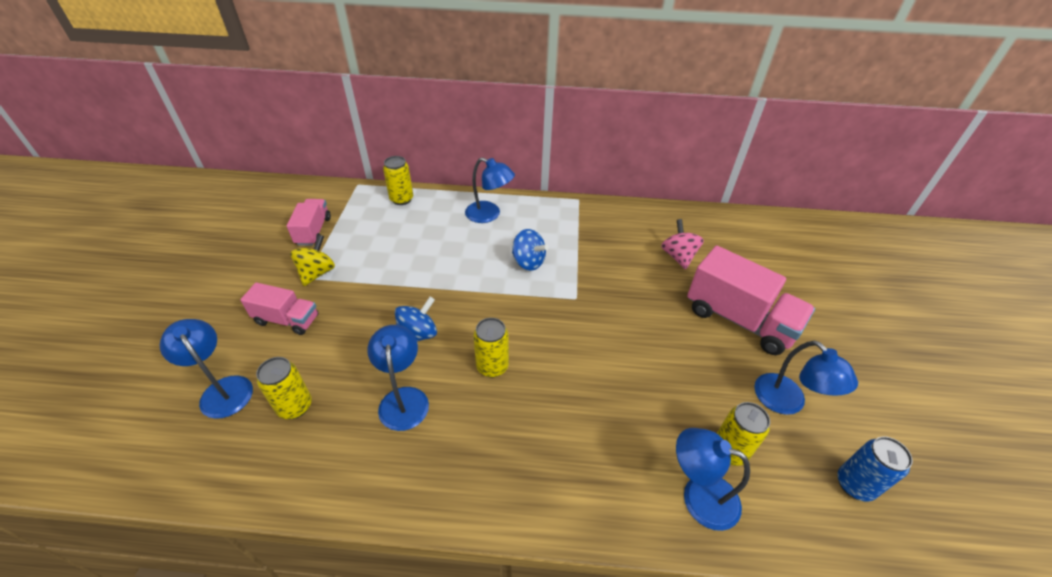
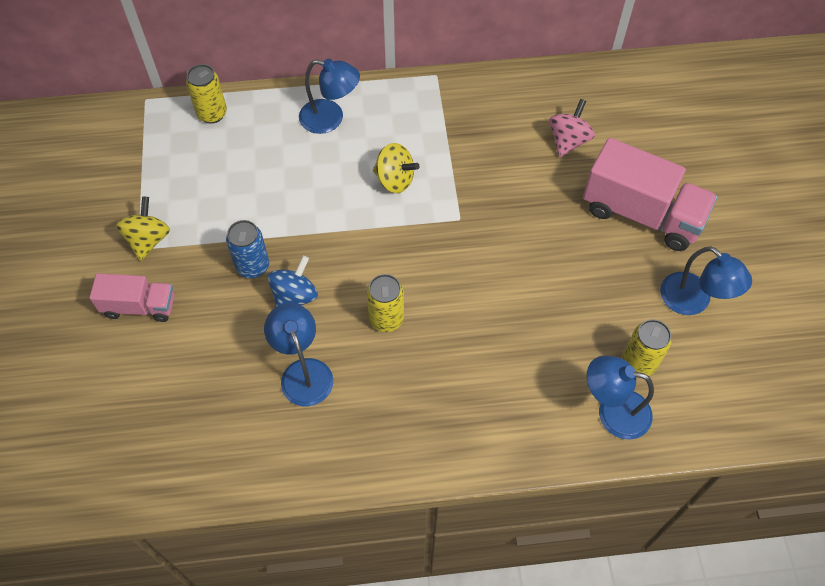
camera: 10 degrees left, 15 degrees up
(222, 389) = (106, 399): blue lamp -> none
(295, 406) = (192, 402): yellow can -> none
(313, 231) = (118, 182): pink truck -> none
(528, 262) = (395, 180): blue spinning top -> yellow spinning top
(678, 256) = (568, 141): pink spinning top -> pink spinning top turned 45 degrees clockwise
(854, 485) = (755, 373): blue can -> blue can (253, 266)

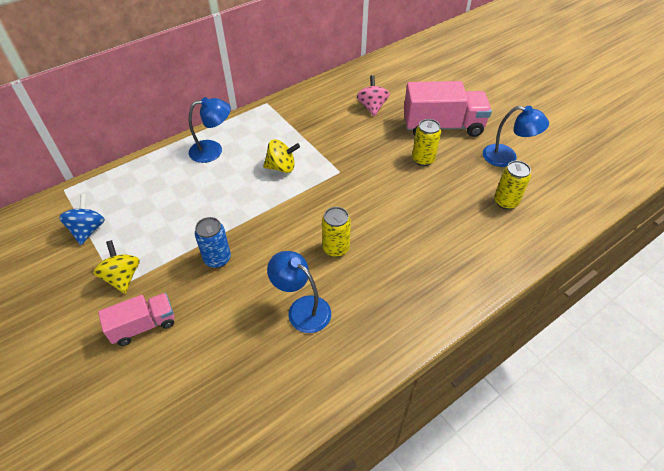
camera: 30 degrees left, 10 degrees down
(212, 114) = (123, 179): yellow can -> yellow can (423, 159)
(295, 297) = (262, 264): blue spinning top -> blue spinning top (88, 230)
(613, 411) = (514, 235): blue lamp -> none

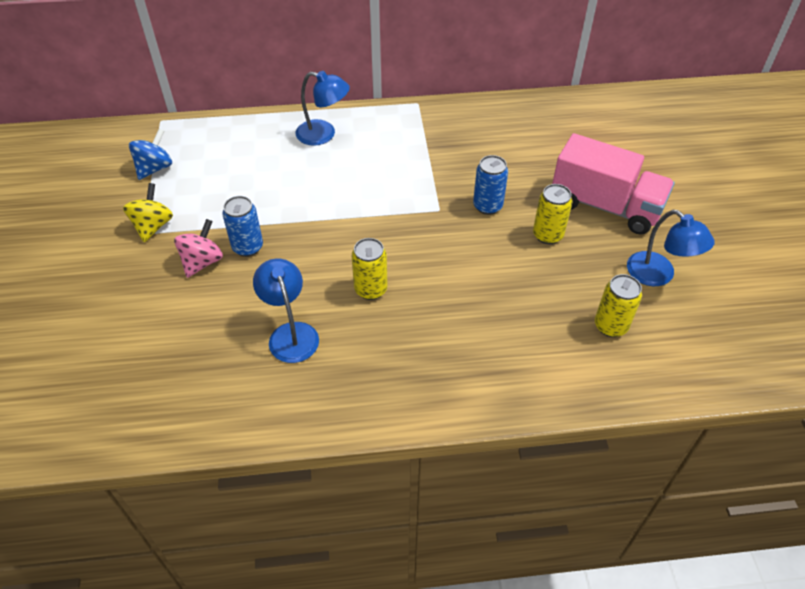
camera: 30 degrees right, 0 degrees up
(144, 325) = (139, 279): pink truck -> none
(281, 167) = (380, 180): yellow spinning top -> none
(370, 156) = (487, 206): none -> blue can
(372, 107) = (535, 151): pink spinning top -> pink spinning top (202, 262)

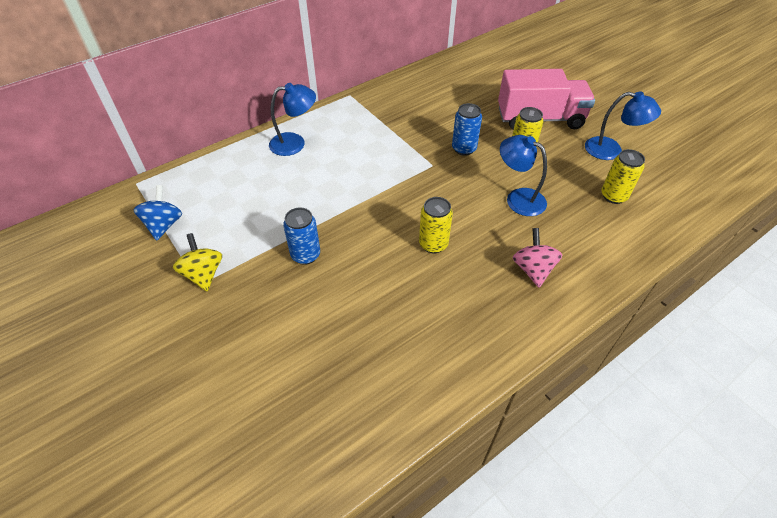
camera: 30 degrees left, 0 degrees up
(202, 262) = (275, 284): pink spinning top -> pink spinning top (533, 269)
(290, 333) = (400, 307): blue lamp -> blue lamp (518, 198)

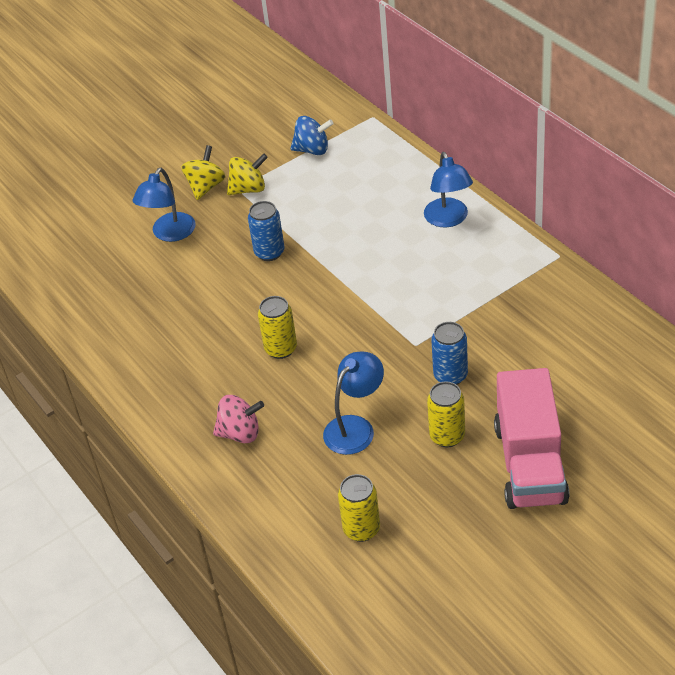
camera: 95 degrees right, 5 degrees down
(184, 313) = (206, 187): none -> yellow spinning top
(611, 150) = (460, 543): blue lamp -> blue lamp (169, 234)

